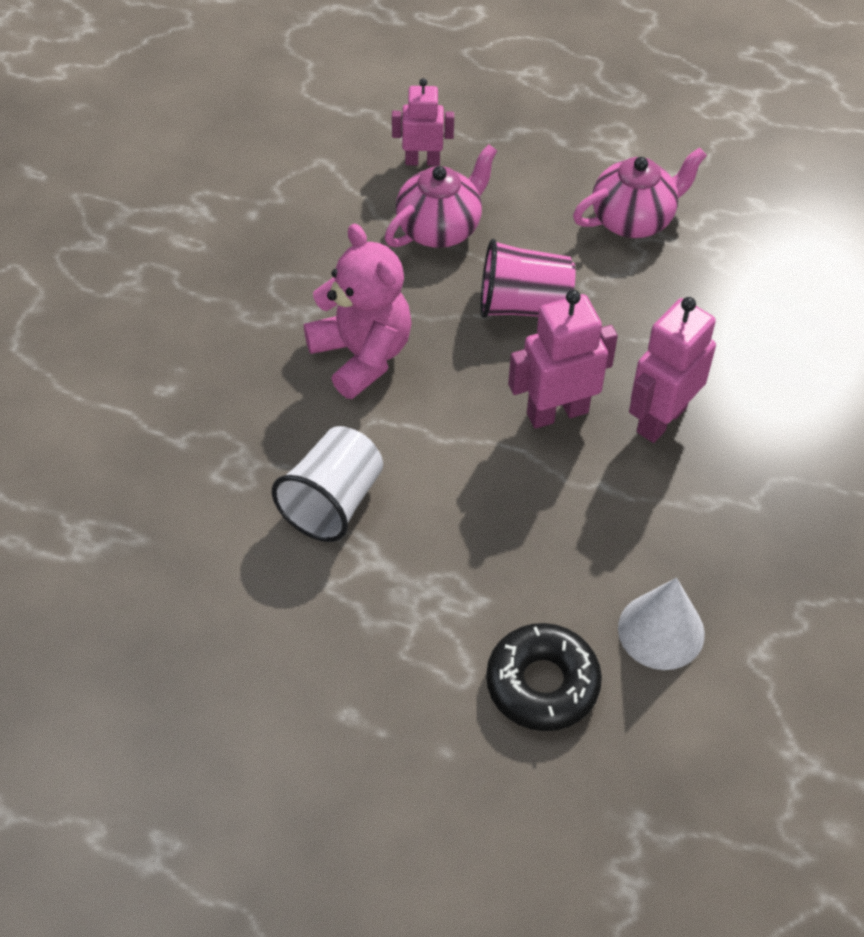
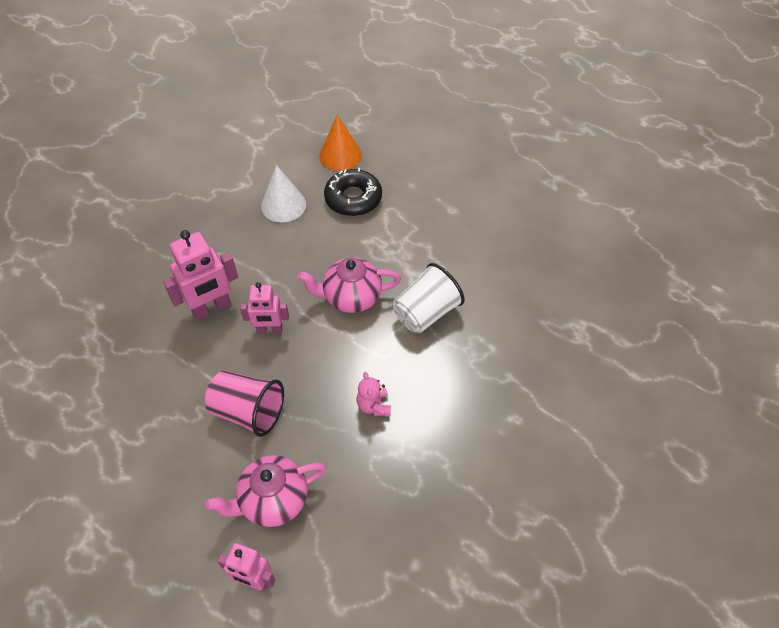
camera: 160 degrees left, 0 degrees up
(362, 355) = (374, 405): pink teddy bear -> pink teddy bear, size x0.48
(557, 412) = (269, 329): pink robot -> pink robot, size x0.65
(617, 783) = (340, 155): none -> orange cone
(633, 219) = (127, 462): pink teapot -> pink teapot (351, 297)

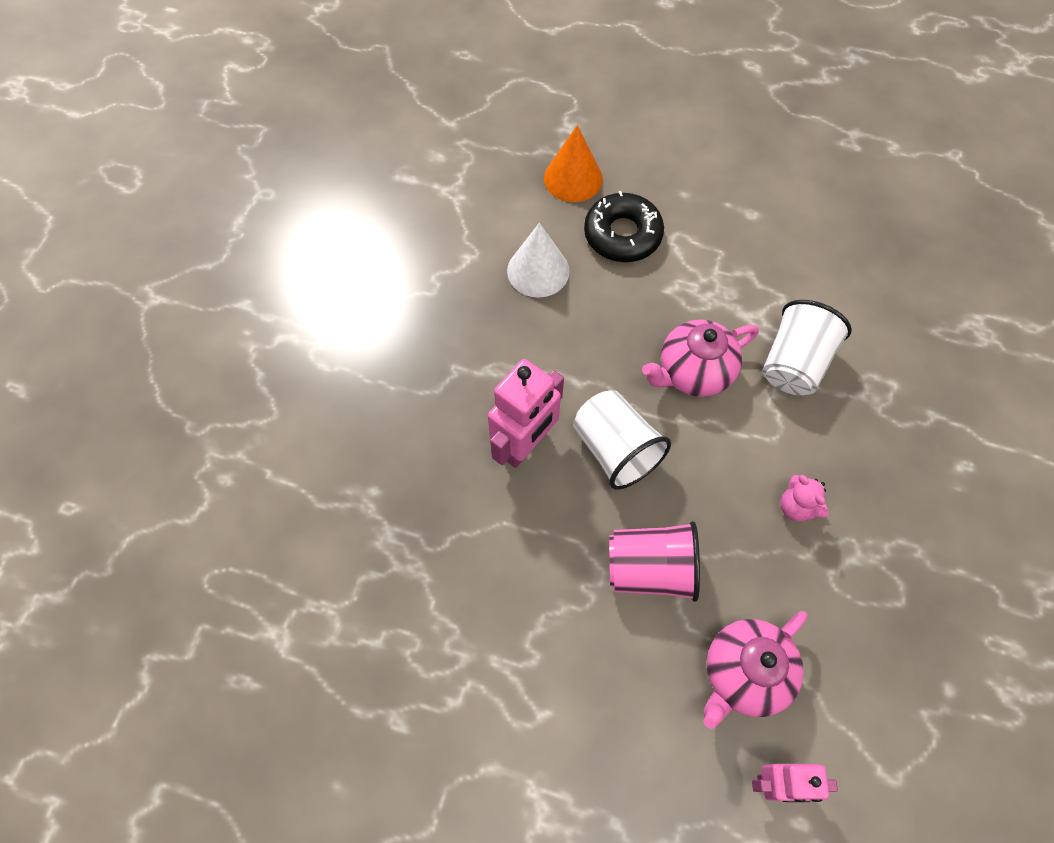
camera: 20 degrees left, 10 degrees up
(269, 329) = (615, 450): pink robot -> white cup

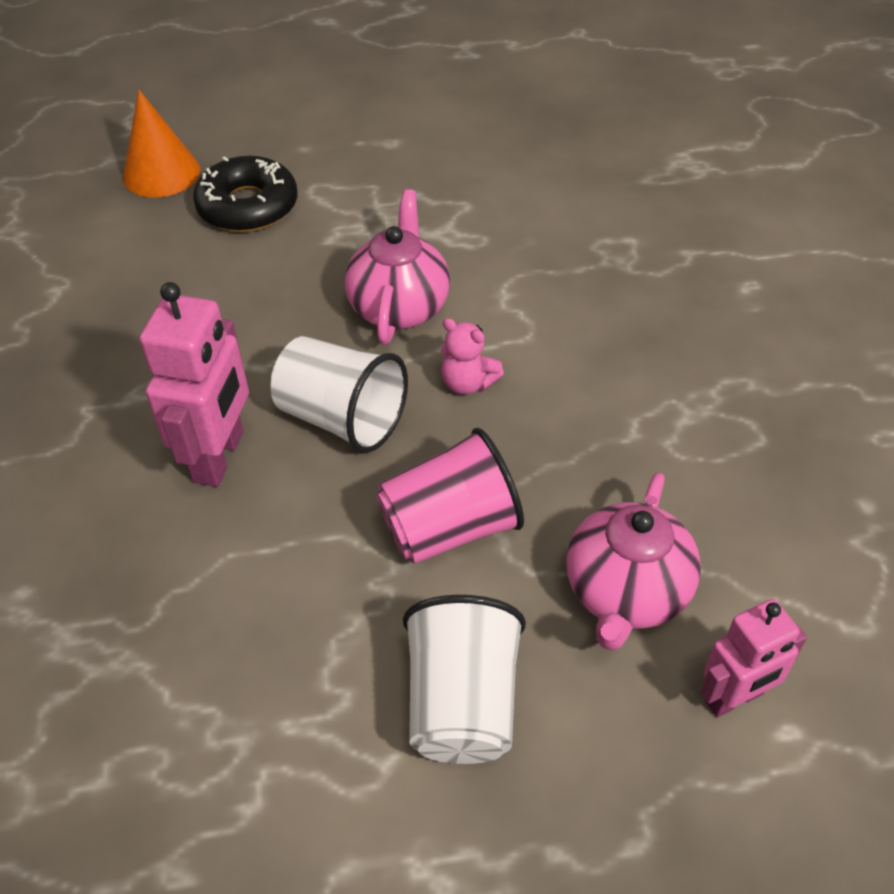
camera: 25 degrees left, 15 degrees down
(538, 271) = (156, 273): white cone -> none
(693, 372) = (399, 307): pink teapot -> pink teapot turned 150 degrees clockwise
(794, 363) = (511, 259): white cup -> white cup (462, 703)
(797, 507) = (591, 393): pink teddy bear -> pink teddy bear (467, 383)

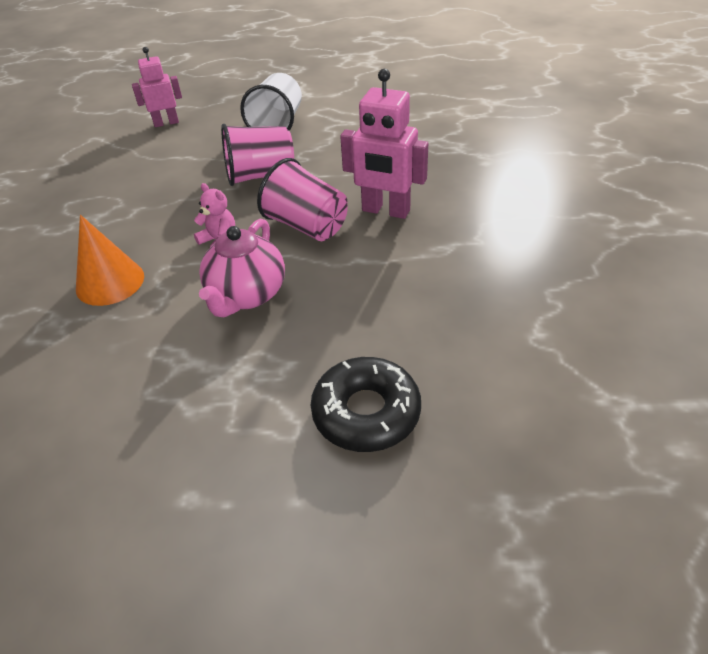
camera: 170 degrees left, 5 degrees down
(161, 173) = (469, 475): orange cone -> orange cone (110, 282)
(220, 457) = (385, 211): pink robot -> pink robot turned 90 degrees counterclockwise
(342, 418) = (307, 226): white cup -> pink cup
(626, 593) = (187, 151): pink teapot -> none

